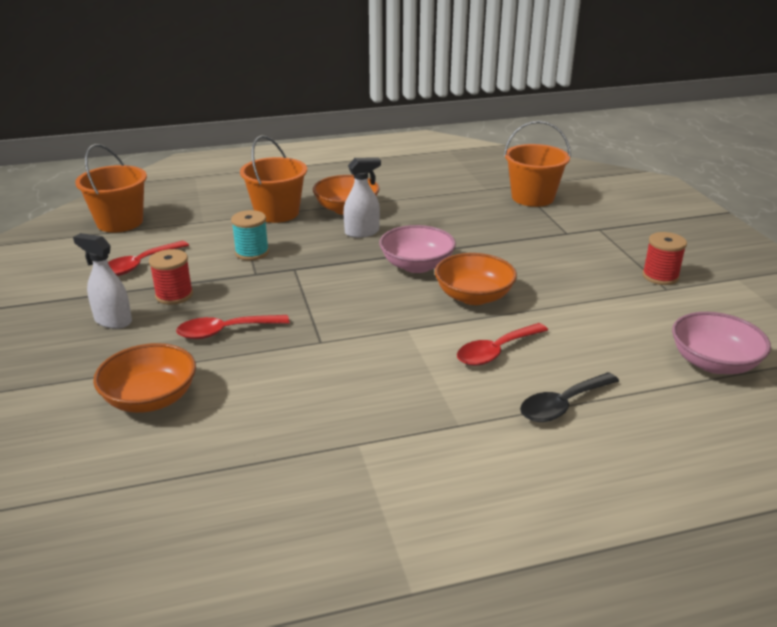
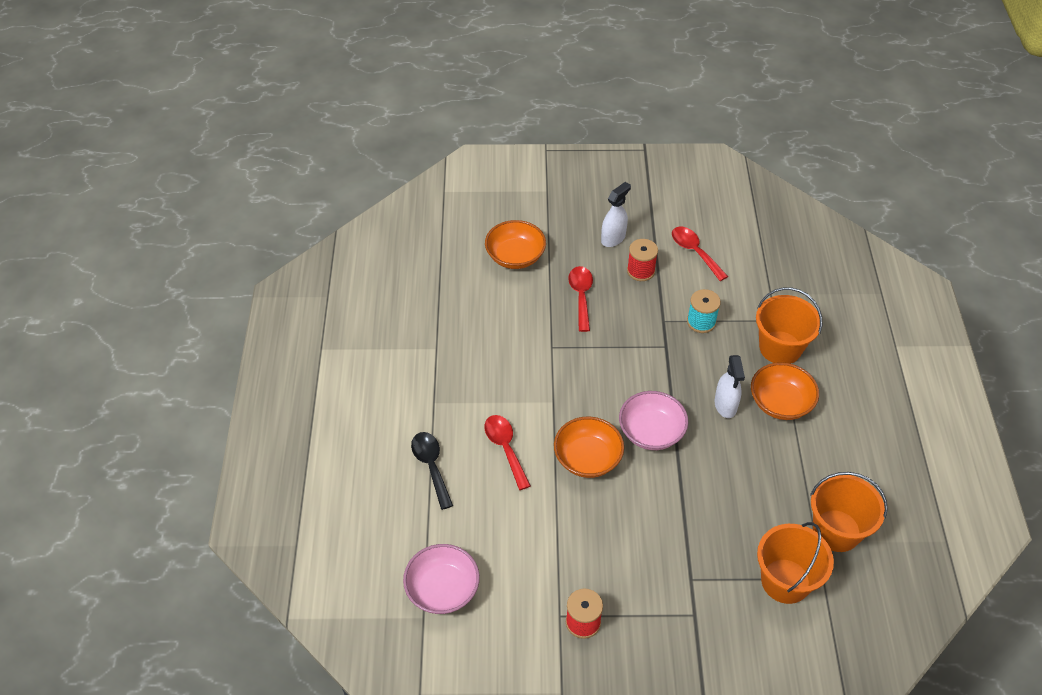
camera: 105 degrees right, 20 degrees up
(120, 222) = (778, 240): orange bucket -> orange bucket (836, 530)

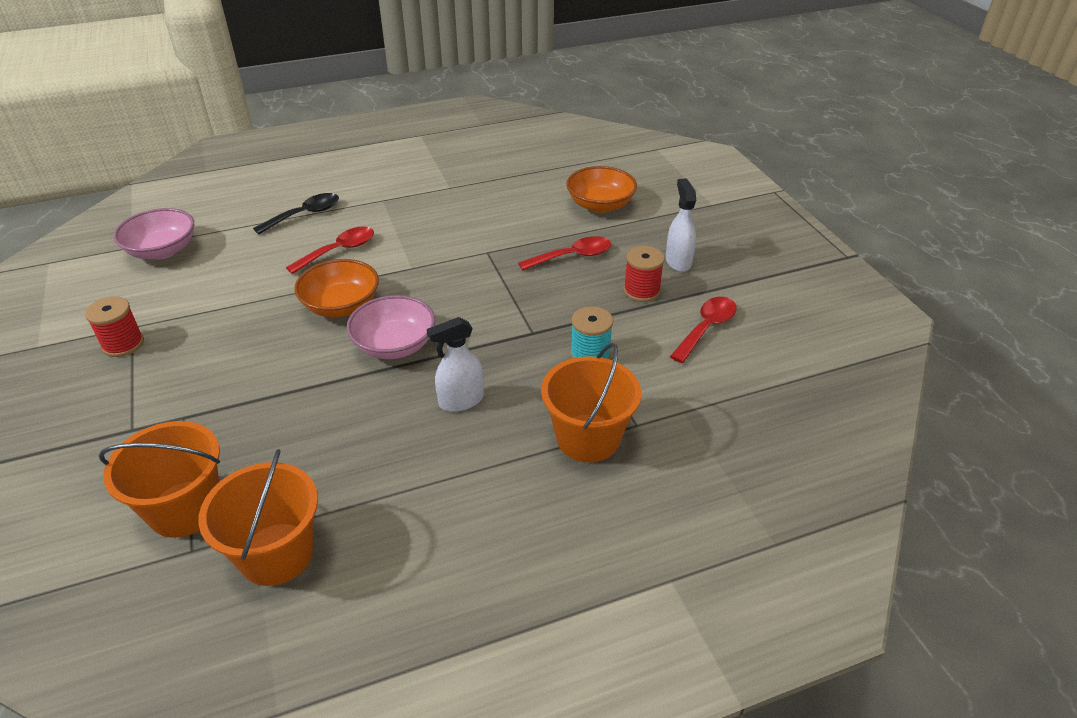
camera: 70 degrees right, 10 degrees down
(613, 238) = (678, 261): white spray bottle -> white spray bottle turned 120 degrees counterclockwise
(780, 403) = (487, 454): orange bowl -> none

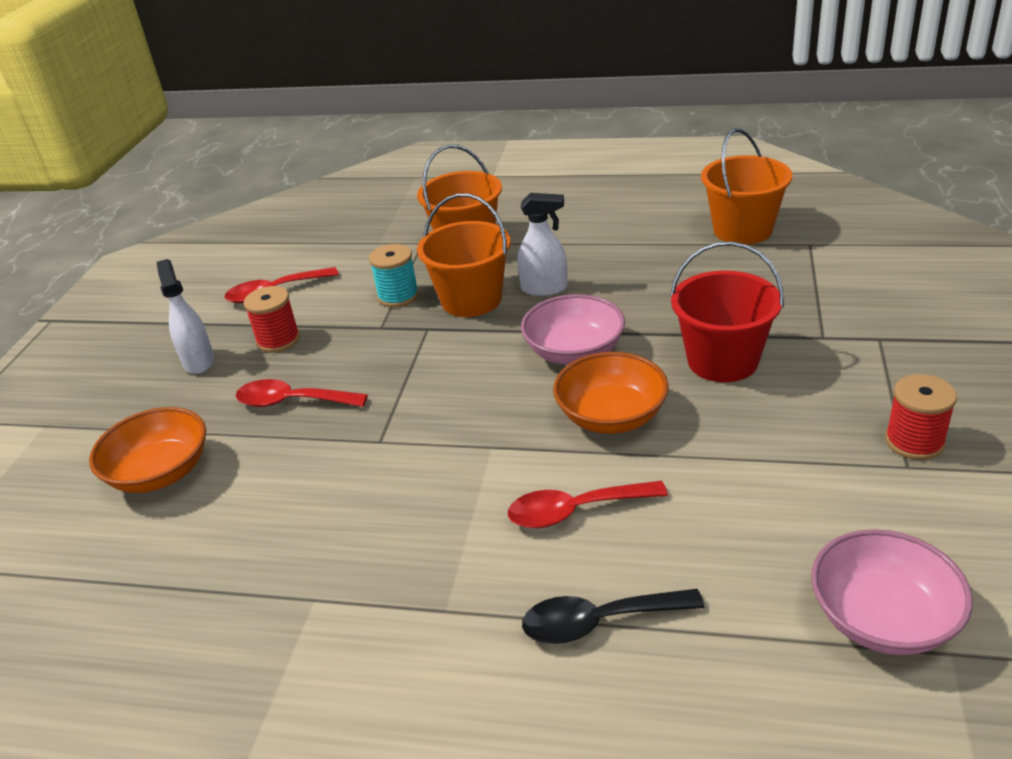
camera: 145 degrees left, 5 degrees down
(185, 508) = (817, 268): orange bucket -> orange bucket (471, 300)
(269, 370) = (722, 361): none -> red bucket
(678, 261) = (198, 361): white spray bottle -> white spray bottle turned 135 degrees clockwise

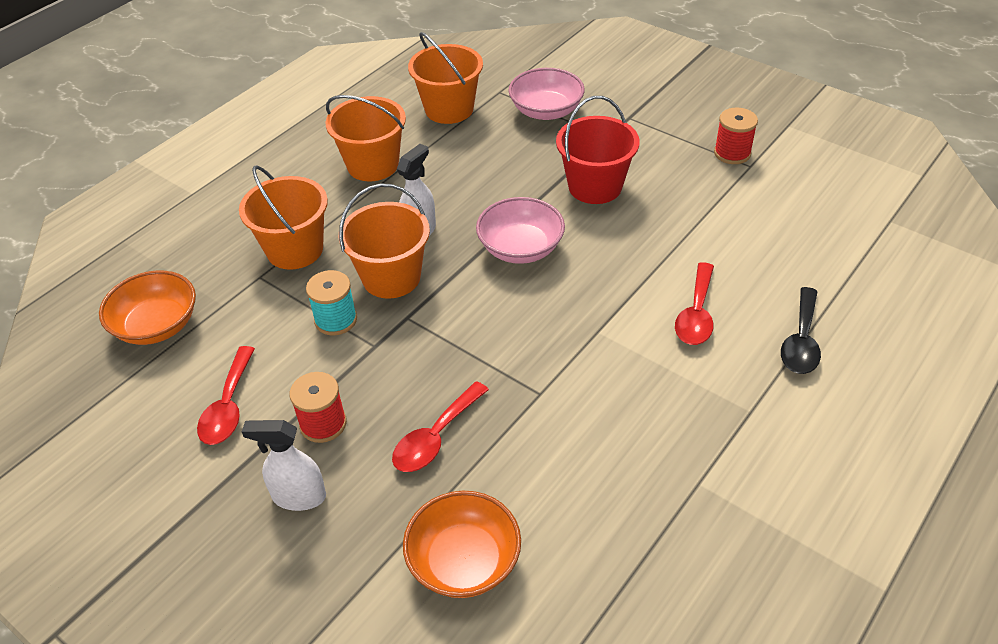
camera: 65 degrees left, 10 degrees up
(611, 416) = (612, 260): orange bowl -> orange bowl (157, 325)
(612, 229) = (373, 165): none -> orange bucket
(882, 618) = (856, 231): pink bowl -> pink bowl (546, 111)

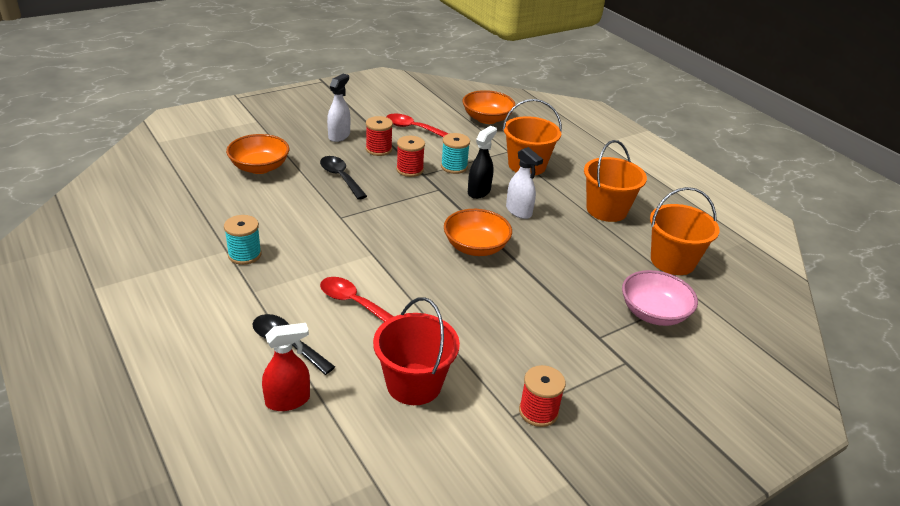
camera: 105 degrees right, 10 degrees down
(369, 365) = (410, 170): none -> red spool
(391, 277) = (479, 191): orange bucket -> black spray bottle
(435, 437) = (340, 177): red spoon -> black spoon
(520, 248) = (475, 247): pink bowl -> orange bowl
(595, 186) = (529, 305): red bucket -> red bucket (414, 384)
(692, 457) = (244, 255): none -> turquoise spool
(867, 307) = (288, 400): none -> red spray bottle

